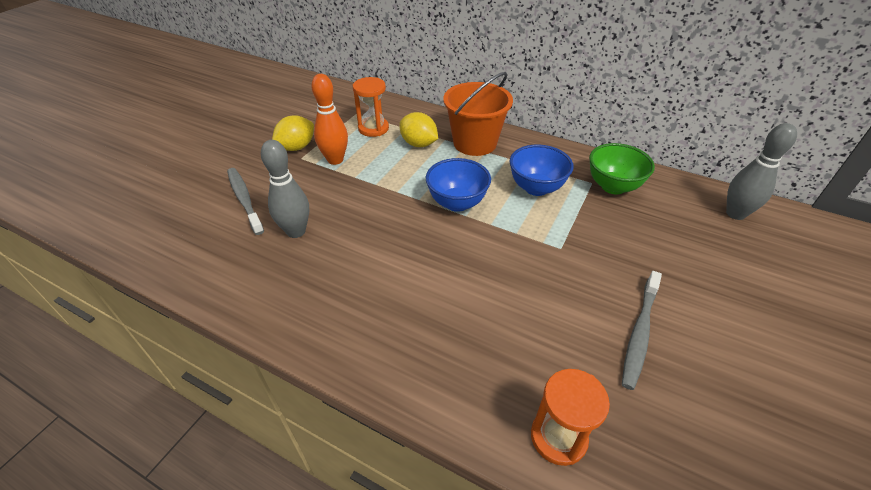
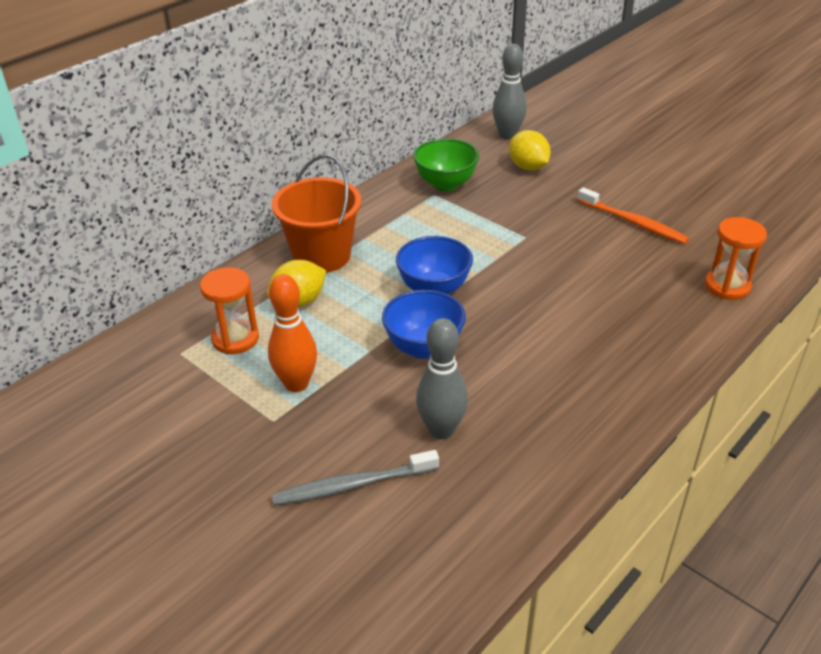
camera: 75 degrees left, 5 degrees down
(296, 147) = (241, 424): yellow lemon -> yellow lemon (528, 167)
(536, 188) = (429, 230): blue bowl -> blue bowl (423, 347)
(639, 333) = (633, 222): grey toothbrush -> orange toothbrush

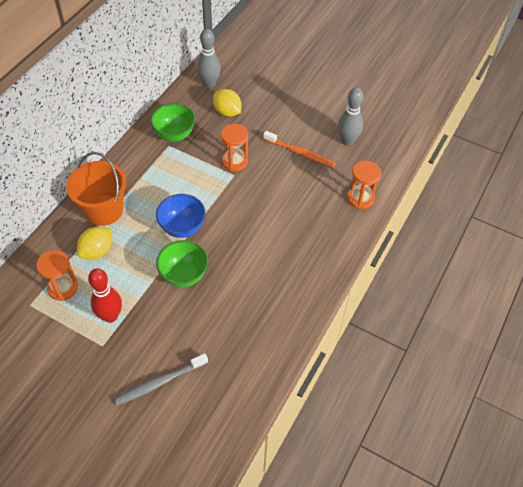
camera: 15 degrees left, 15 degrees up
(296, 384) = (110, 316): orange bowling pin -> red bowling pin
(423, 347) = (184, 275): blue bowl -> green bowl
(441, 430) = (205, 334): grey bowling pin -> grey bowling pin (347, 141)
(529, 221) = (235, 161): none -> orange hourglass

